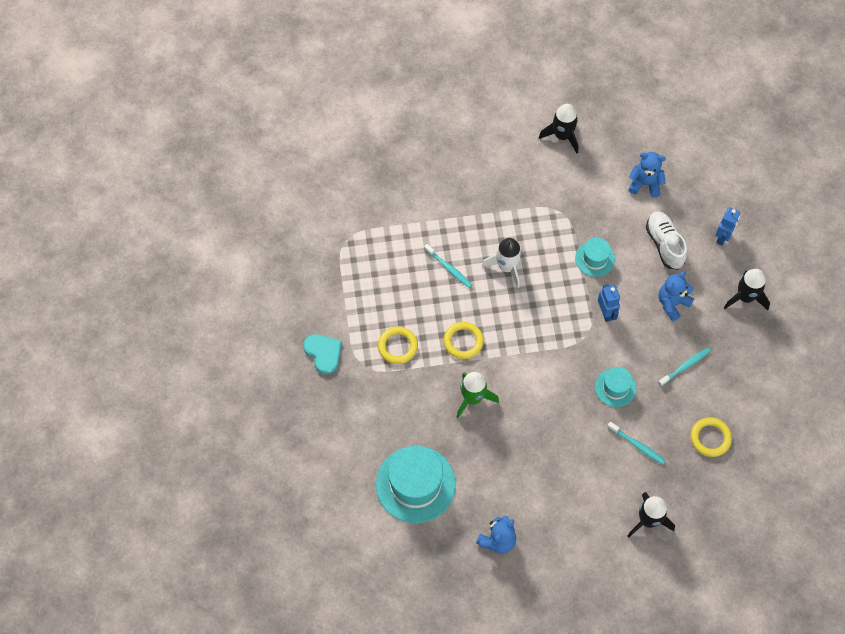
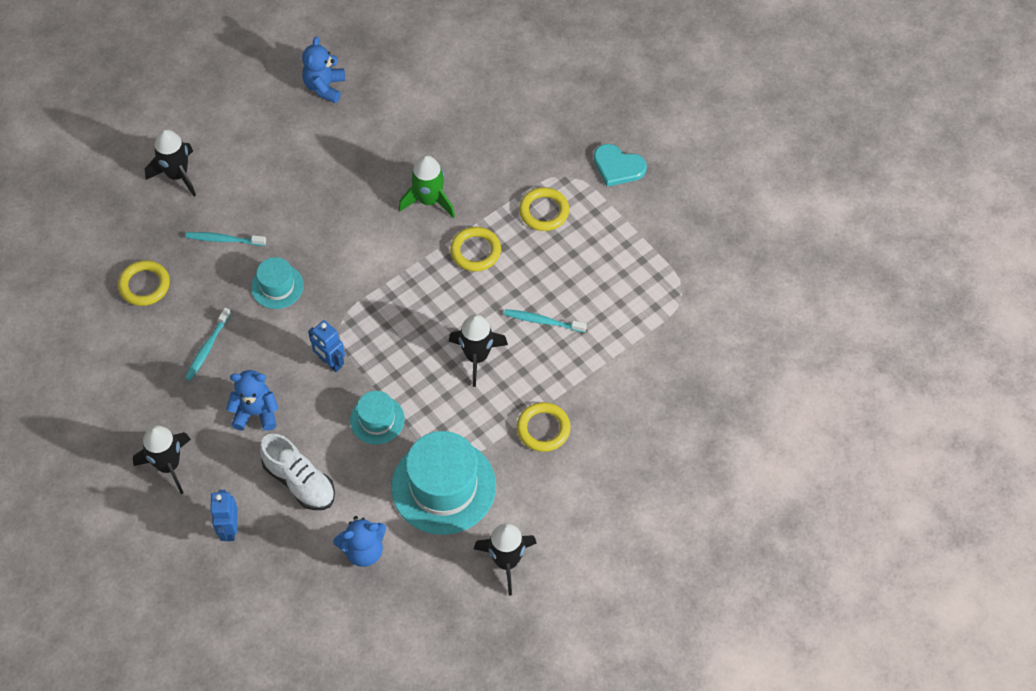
camera: 150 degrees right, 5 degrees down
(415, 484) = (438, 95): turquoise hat -> turquoise hat (443, 486)
(492, 200) = (543, 429): none -> yellow ring
(506, 267) = (477, 356): white rocket -> black rocket
(672, 303) = (256, 413): blue teddy bear -> blue teddy bear turned 105 degrees counterclockwise

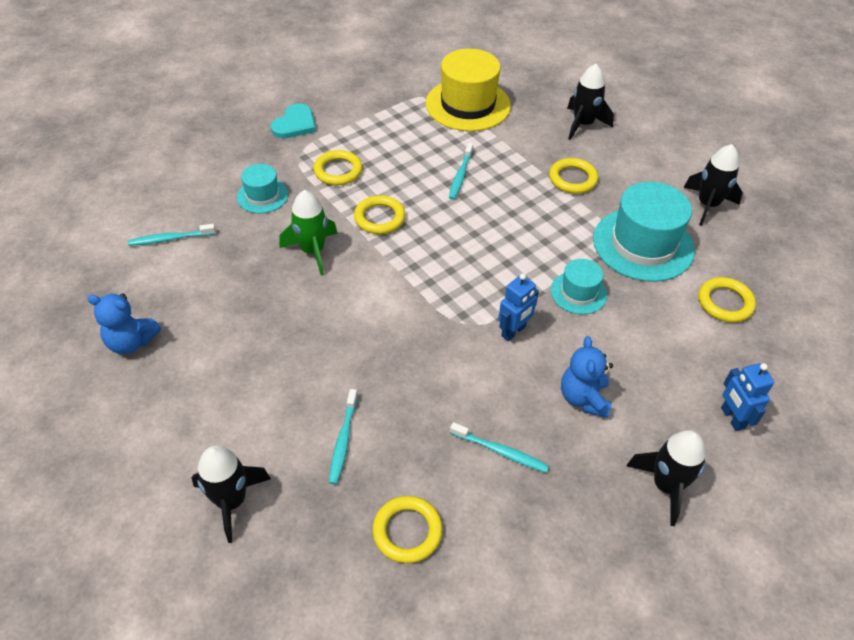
camera: 90 degrees left, 10 degrees down
(229, 529) = (732, 418): blue robot -> blue robot turned 75 degrees clockwise
(277, 286) = (414, 382): turquoise hat -> turquoise hat (262, 196)
(299, 481) = (661, 356): white shoe -> none
(363, 550) = (725, 302): blue teddy bear -> yellow ring
(443, 91) = (171, 239): none -> turquoise toothbrush
(477, 356) = (500, 219): black rocket -> black rocket (583, 124)
(668, 329) = (468, 105): none -> yellow hat

